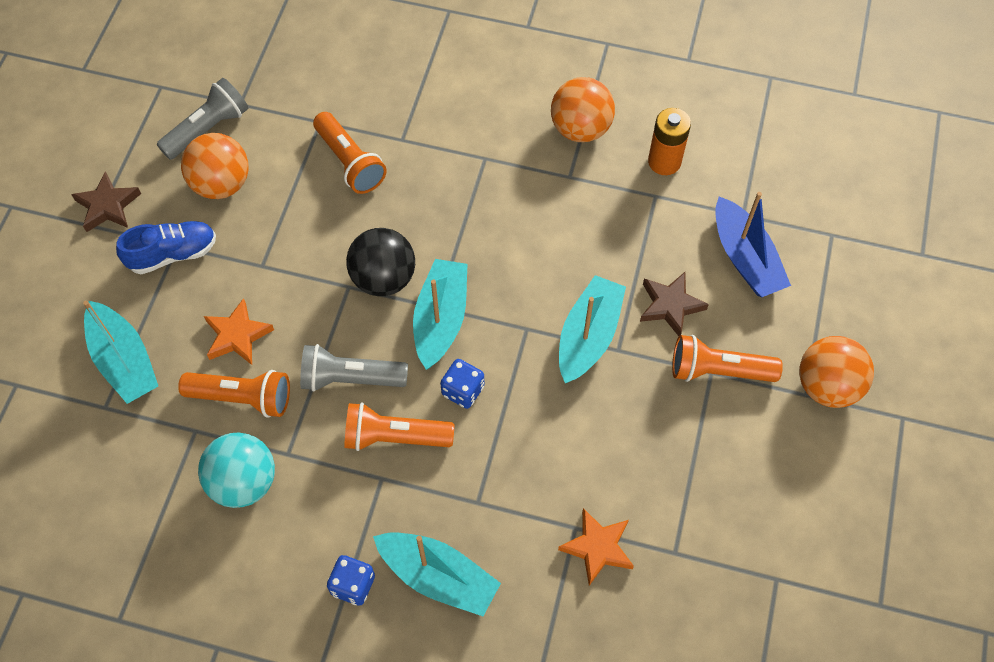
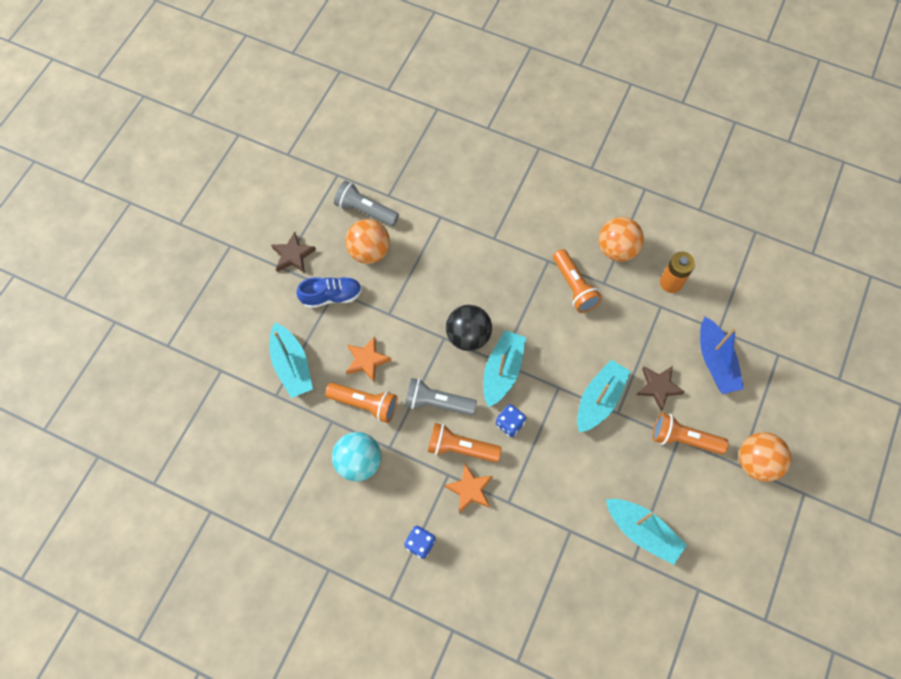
camera: 10 degrees right, 5 degrees up
(208, 129) = (365, 210): grey flashlight -> grey flashlight turned 120 degrees counterclockwise
(350, 162) = (457, 249): orange flashlight -> orange flashlight (574, 287)
(438, 576) = (476, 548): turquoise boat -> turquoise boat (642, 531)
(598, 547) = (583, 547): orange star -> orange star (470, 489)

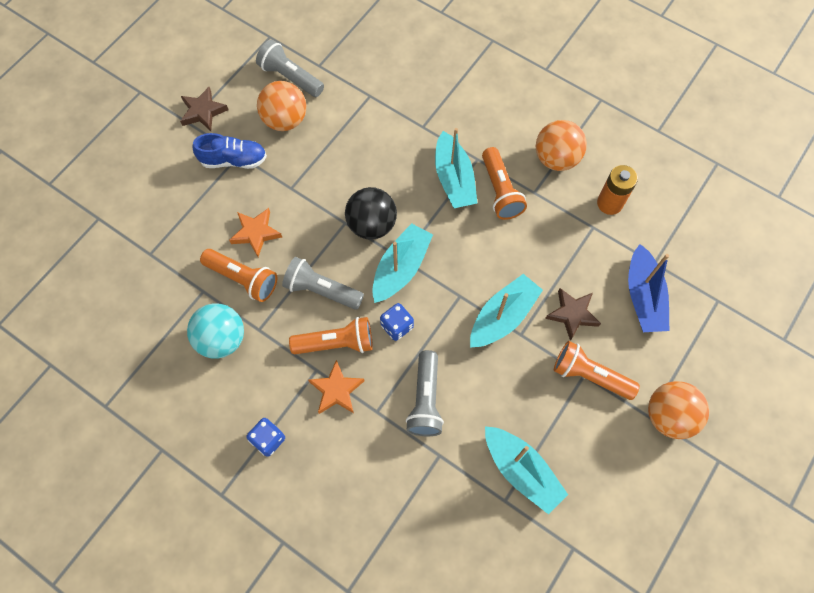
camera: 10 degrees right, 0 degrees up
(292, 365) = (174, 225): turquoise boat -> turquoise boat (454, 179)
(460, 448) = (336, 343): orange flashlight -> orange flashlight turned 150 degrees clockwise
(548, 484) = (425, 400): none -> grey flashlight

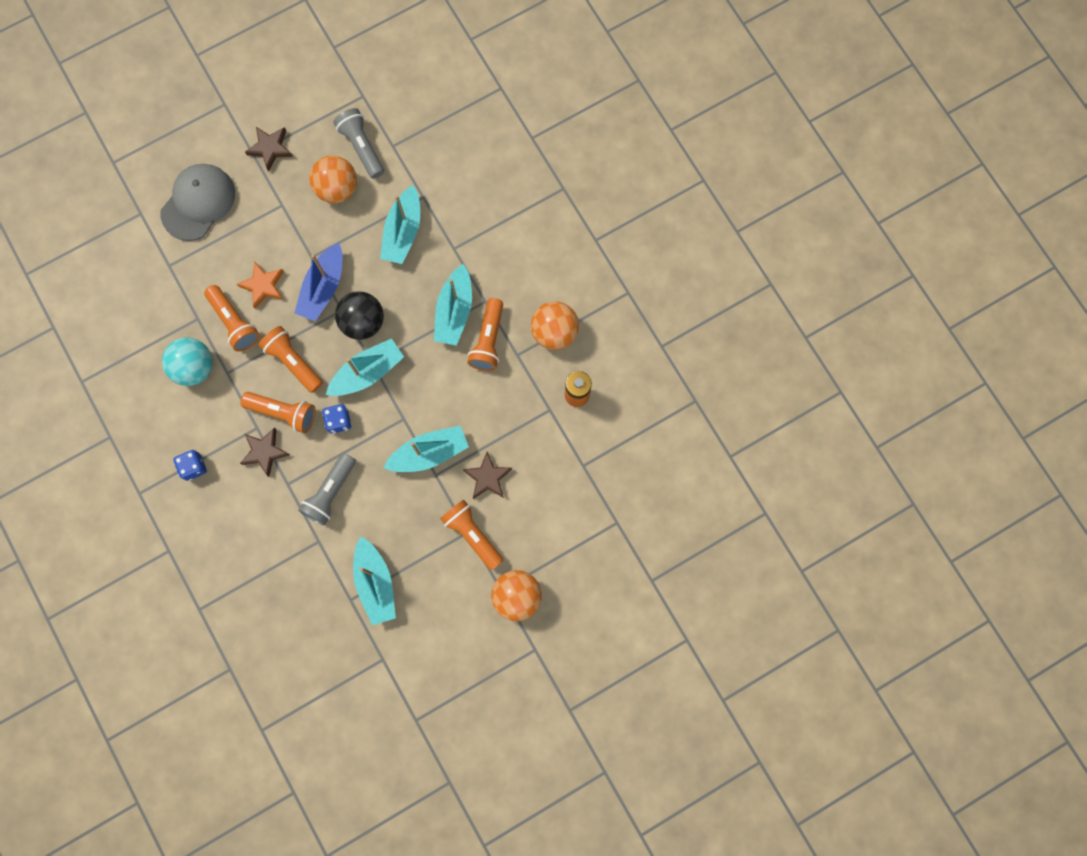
camera: 25 degrees right, 10 degrees up
(153, 185) = (198, 203): none -> grey cap
(234, 160) = (275, 208): blue shoe -> none
(321, 290) = (293, 362): grey flashlight -> orange flashlight
(336, 390) = (265, 452): orange star -> brown star
(367, 131) = (403, 231): none -> turquoise boat
(643, 297) = (556, 490): blue boat -> blue boat (323, 287)

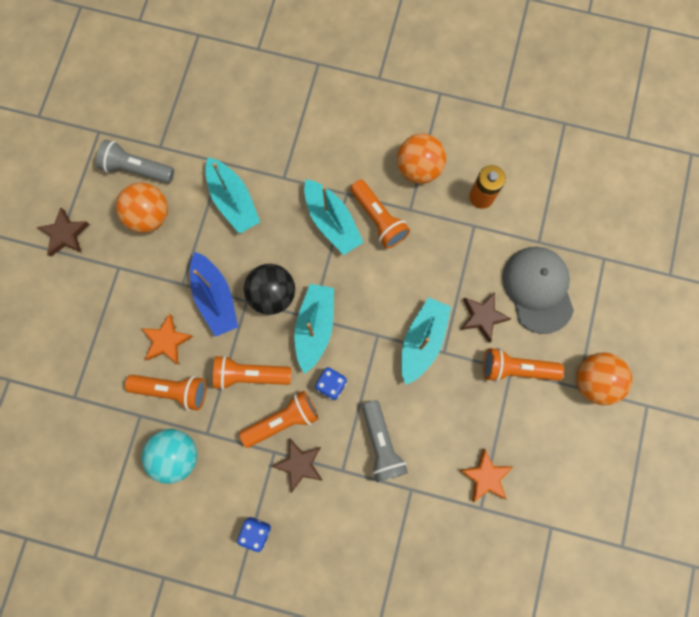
camera: 45 degrees left, 0 degrees up
(198, 203) = (48, 327): grey cap -> grey cap (538, 289)
(375, 583) = (485, 476): turquoise boat -> orange star

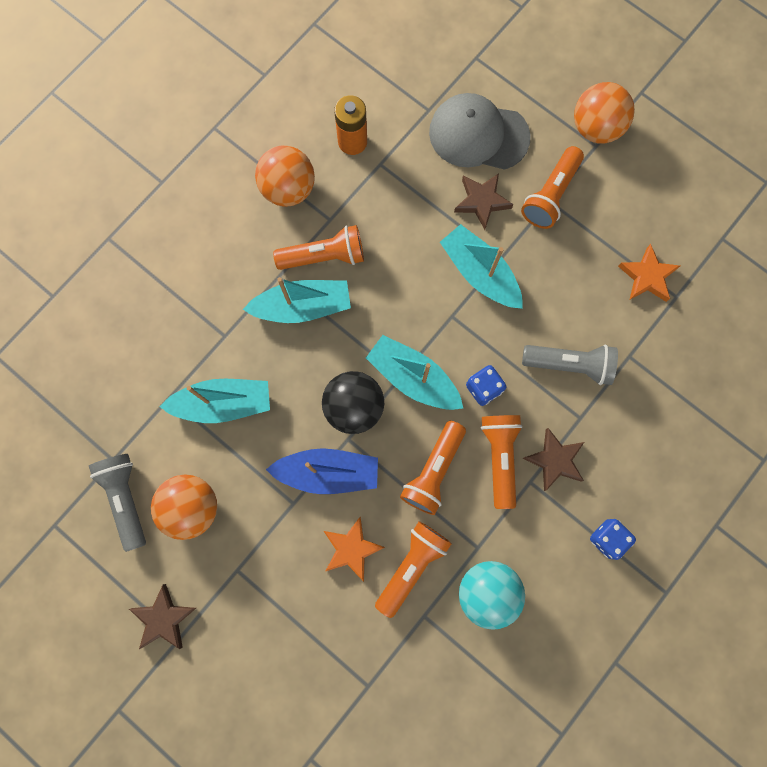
camera: 65 degrees left, 0 degrees up
(137, 169) = (126, 498): grey flashlight -> grey flashlight turned 120 degrees clockwise

